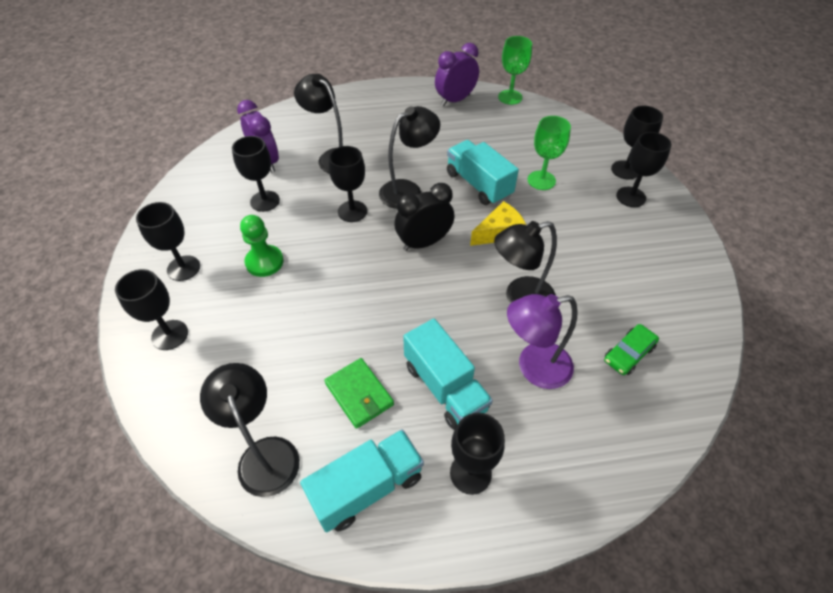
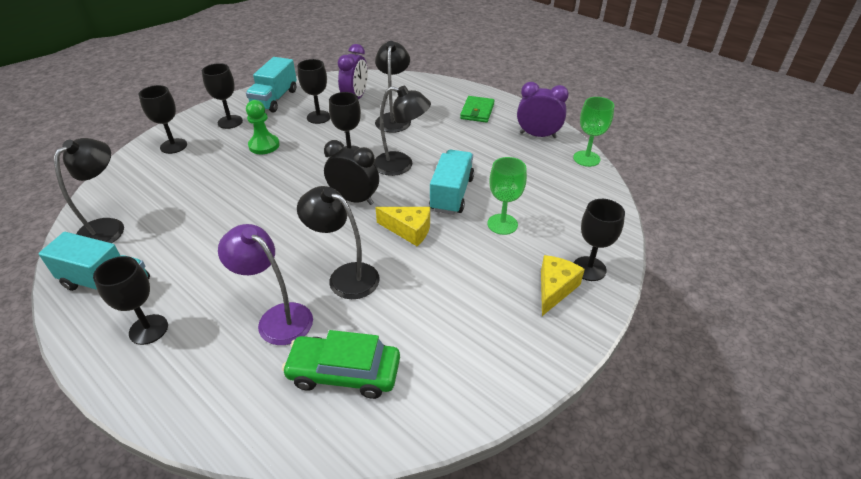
camera: 50 degrees right, 10 degrees down
(359, 394) = (182, 241): green wallet -> green wallet (477, 111)
(445, 387) = (219, 278): turquoise truck -> turquoise truck (275, 99)
(628, 354) = (344, 373): green car -> green car, size x1.66
(631, 197) = (555, 289): black goblet -> yellow cheese

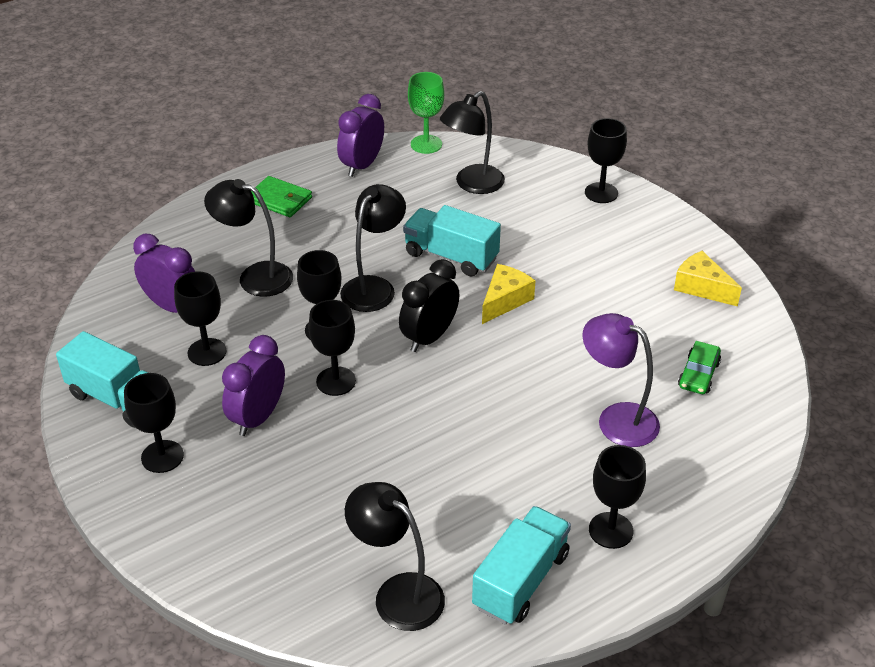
camera: 75 degrees left, 0 degrees up
(173, 146) = (203, 528): black goblet -> black goblet (336, 381)
(264, 145) = (258, 417): green pawn -> purple clock
(277, 318) = (617, 419): purple lamp -> purple lamp turned 75 degrees clockwise
(344, 373) = (698, 374): green car -> green car, size x0.60
(345, 276) = (566, 360): black lamp -> black lamp (472, 184)
(502, 224) = (518, 231): green goblet -> none
(555, 289) = (622, 220): yellow cheese -> yellow cheese (701, 287)

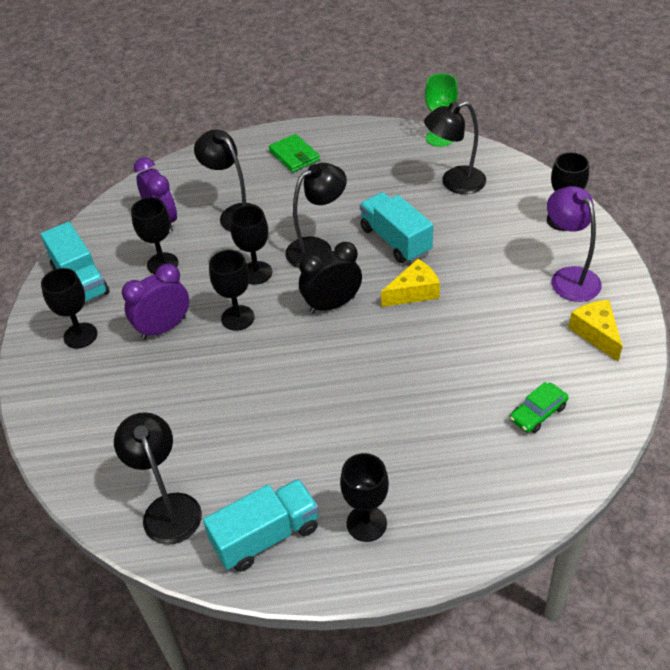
camera: 30 degrees right, 5 degrees up
(362, 165) = (376, 143): purple clock -> none
(617, 419) = (438, 427): purple lamp -> purple lamp (569, 277)

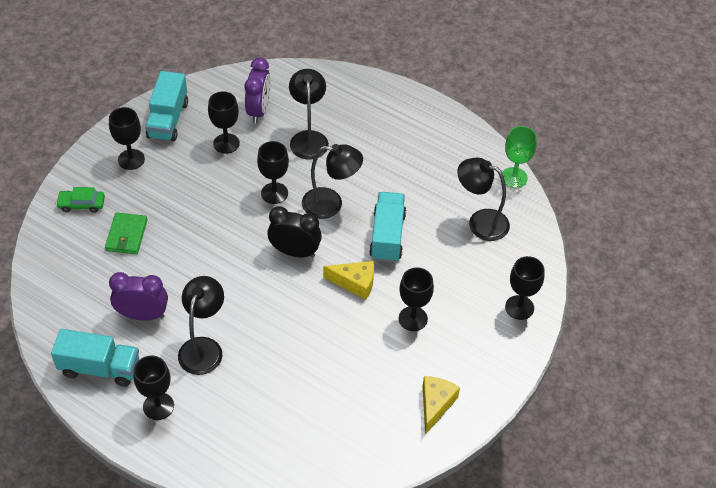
camera: 35 degrees right, 5 degrees up
(163, 328) = (181, 190): purple clock -> purple clock (143, 315)
(168, 508) = (69, 309): black lamp -> black lamp (203, 347)
(237, 318) = (229, 217): black goblet -> black goblet (413, 318)
(294, 156) = (396, 119): green wallet -> green wallet (126, 235)
(538, 413) = (332, 424): green car -> green car (81, 204)
(569, 277) = (469, 352): purple lamp -> none

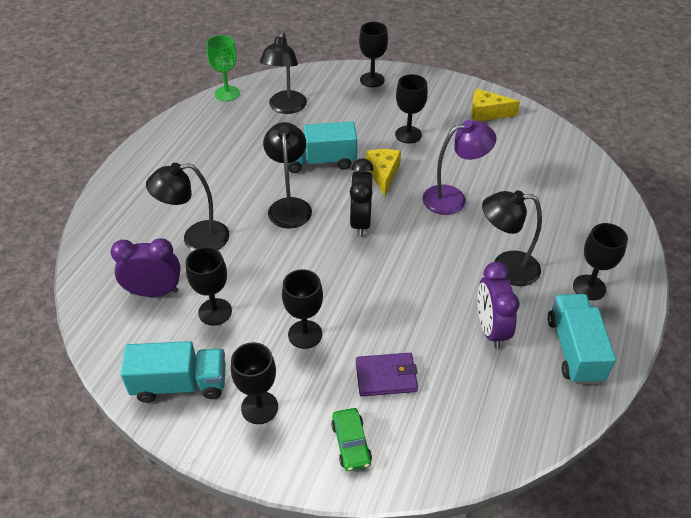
camera: 100 degrees left, 5 degrees down
(126, 235) = (386, 376): green wallet -> purple wallet
(274, 193) = (284, 253): black goblet -> black goblet (305, 334)
(305, 332) = (453, 198): none -> purple lamp

